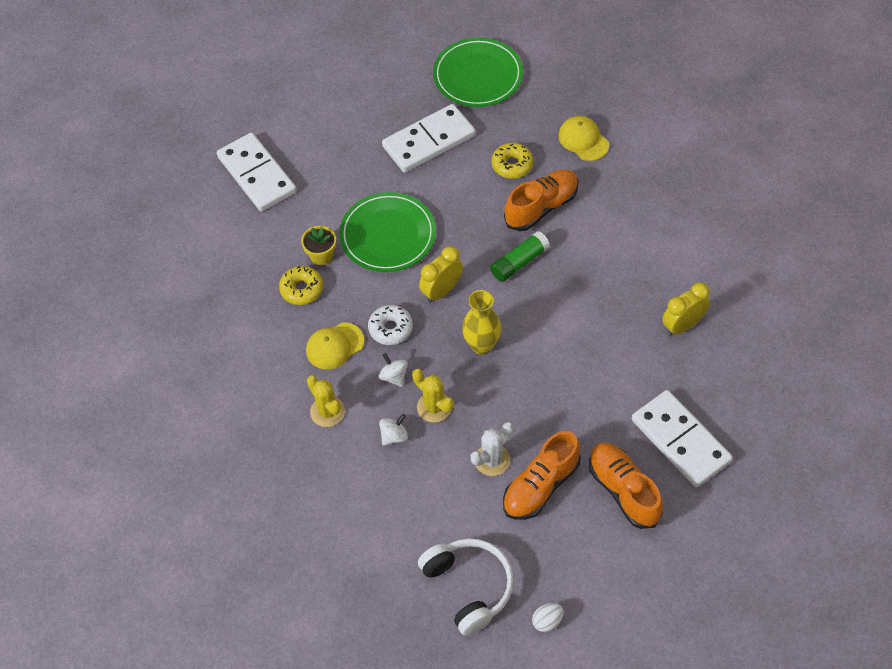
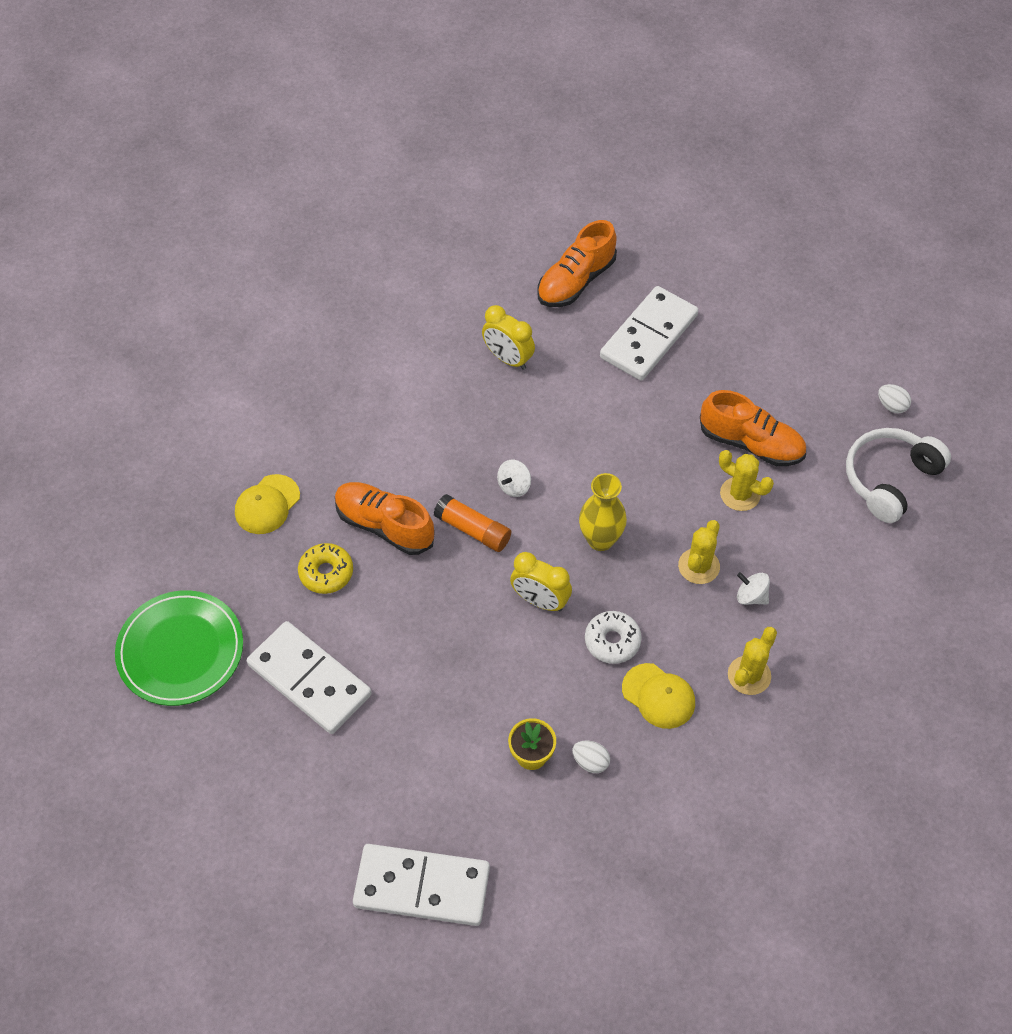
camera: 110 degrees left, 0 degrees up
(257, 175) = (422, 886): white domino -> white domino turned 60 degrees clockwise
(302, 289) = (590, 762): yellow donut -> white egg
(388, 235) = (475, 685): green plate -> none
(394, 376) = (675, 618): white spinning top -> white spinning top (514, 486)
(492, 460) = (740, 494): white cactus -> yellow cactus
(519, 262) = (472, 530): green glue stick -> orange glue stick
(623, 490) = (725, 372): orange shoe -> orange shoe (576, 281)

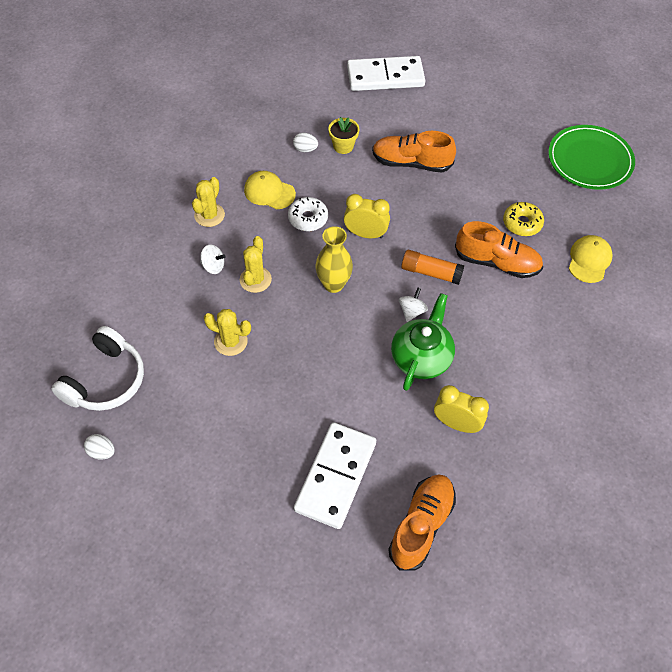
camera: 165 degrees right, 0 degrees up
(309, 680) = (499, 159): white domino -> none
(521, 432) = (421, 357): none -> green teapot
(751, 443) = (226, 388): orange shoe -> orange shoe (411, 163)

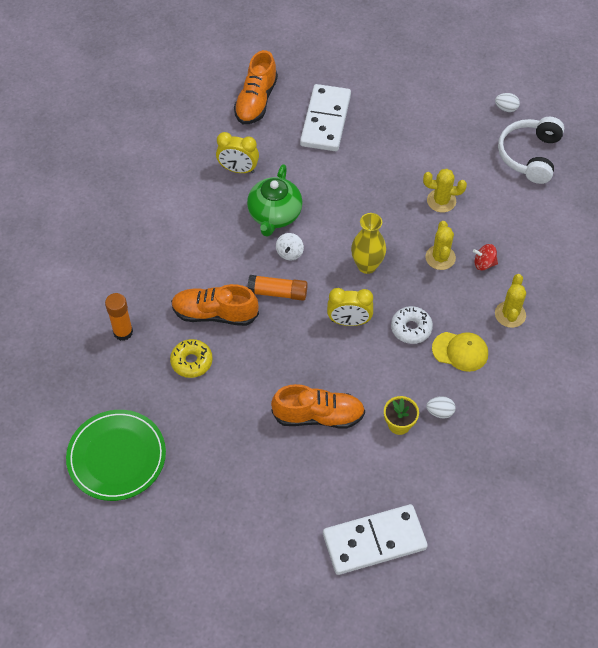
camera: 170 degrees right, 0 degrees up
(213, 266) = (484, 263): white spinning top -> red spinning top
(589, 260) = (123, 332): yellow cap -> orange glue stick

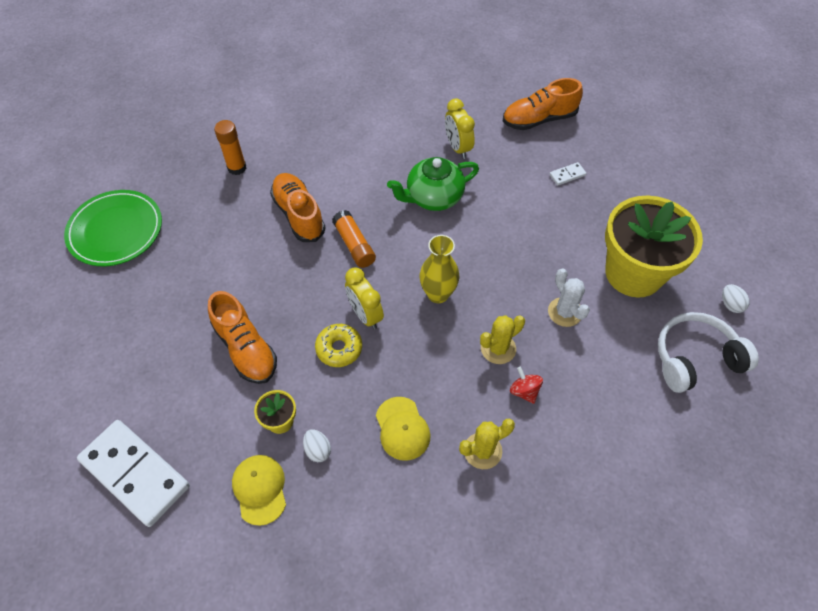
camera: 55 degrees right, 0 degrees up
(191, 362) = (239, 226): yellow donut -> yellow donut (339, 348)
(289, 253) = (403, 230): white spinning top -> none
(325, 120) = (567, 175): white domino -> white domino, size x0.40
(411, 328) = (396, 370): white donut -> none
(441, 141) = (633, 273): none -> yellow flower pot
(441, 201) = (565, 312): yellow cactus -> white cactus
(445, 464) = (260, 489): none -> yellow cap

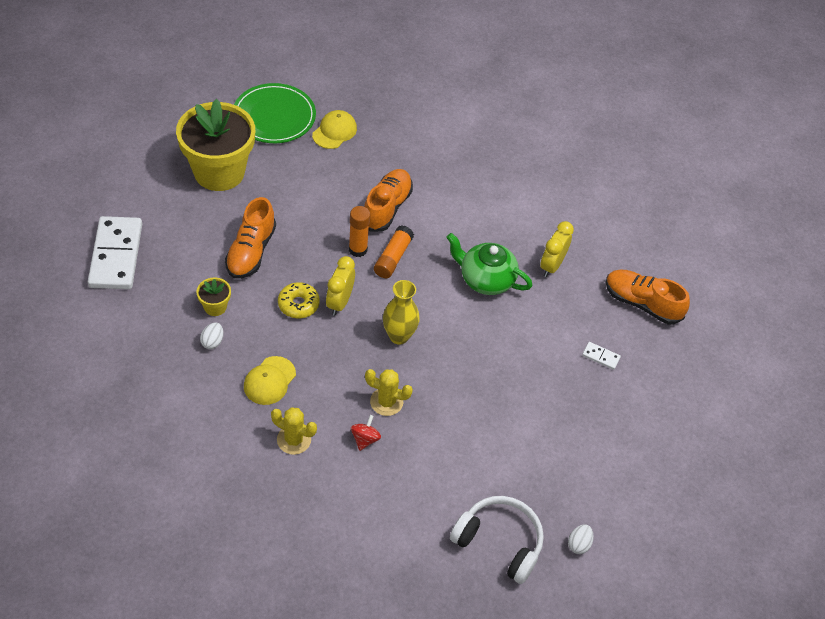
camera: 45 degrees right, 5 degrees down
(237, 168) = (391, 144): orange glue stick -> orange glue stick (358, 249)
(260, 489) = (159, 328): yellow cap -> yellow cap (334, 131)
(565, 312) = (460, 428): white cactus -> none
(633, 273) = (543, 457): yellow flower pot -> yellow flower pot (219, 172)

